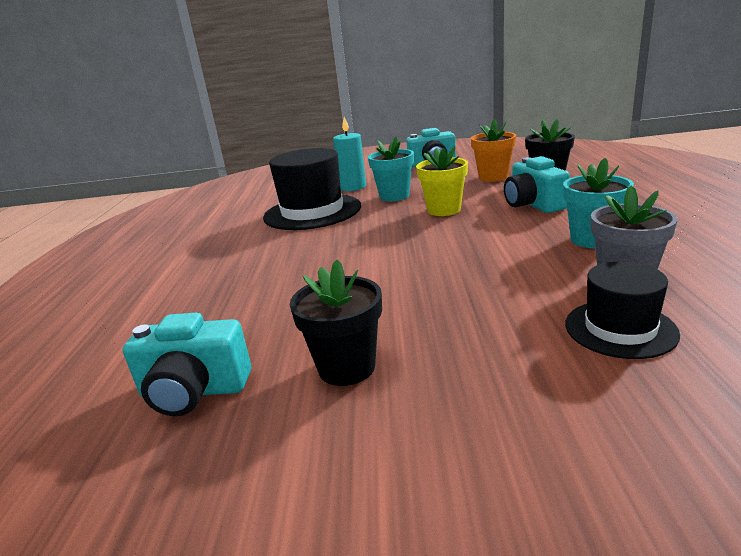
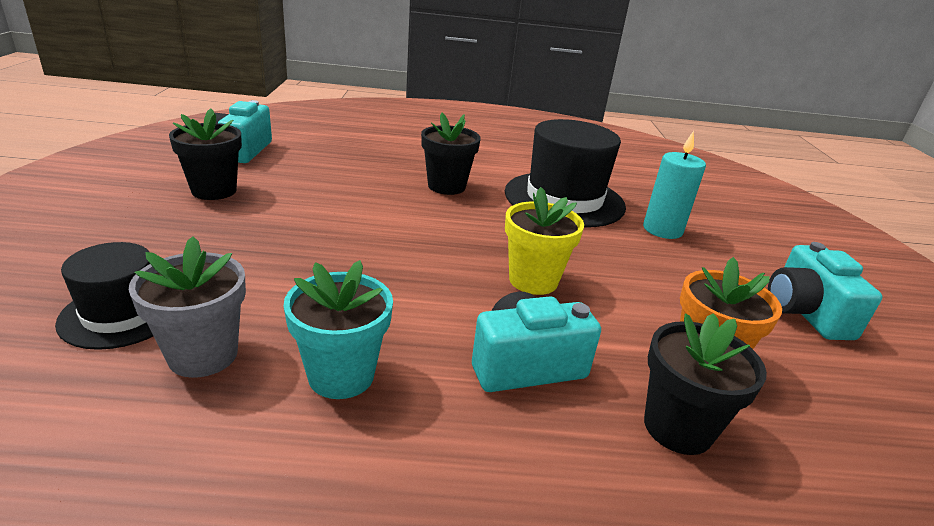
camera: 85 degrees right, 5 degrees up
(298, 250) = (446, 186): none -> black flower pot
(394, 196) = (610, 253): turquoise flower pot -> none

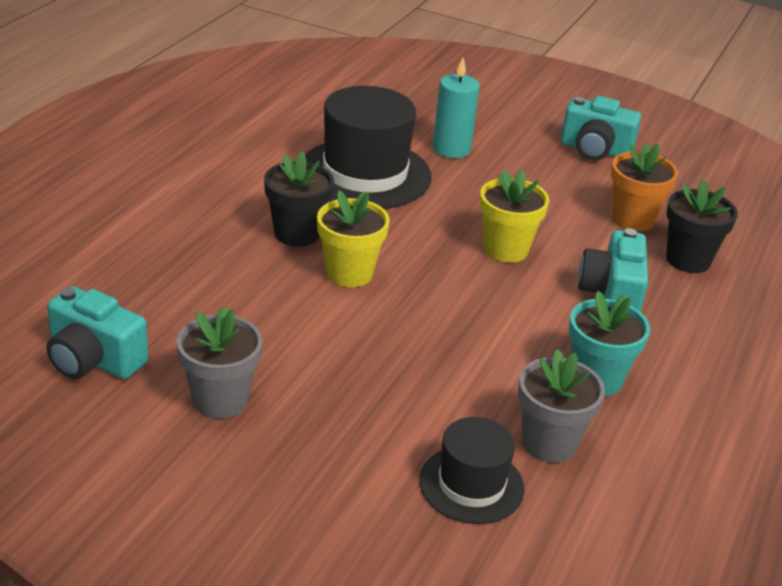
camera: 65 degrees left, 5 degrees up
(214, 190) = (220, 400): black flower pot -> grey flower pot
(413, 212) = (349, 273): none -> yellow flower pot

